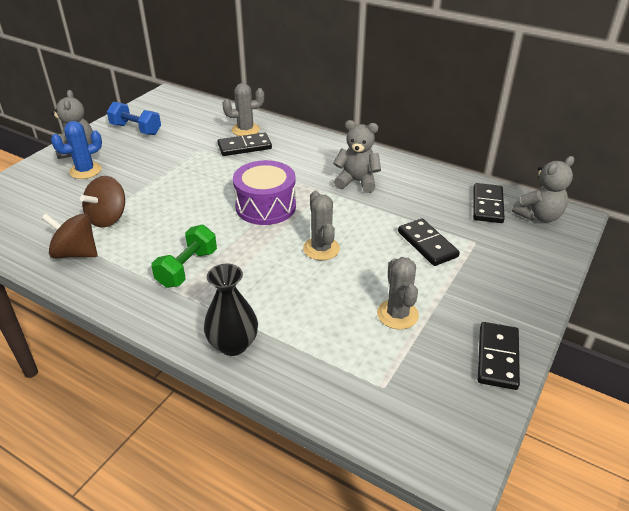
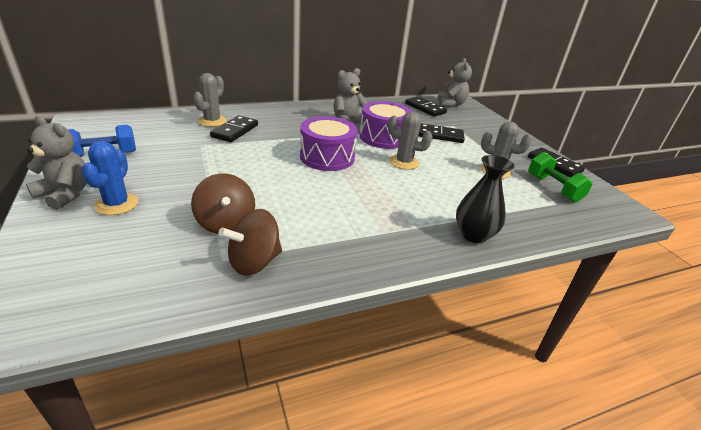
camera: 55 degrees left, 5 degrees down
(187, 268) = (359, 216): green dumbbell -> green dumbbell (553, 188)
(357, 214) = (383, 137): none -> purple drum

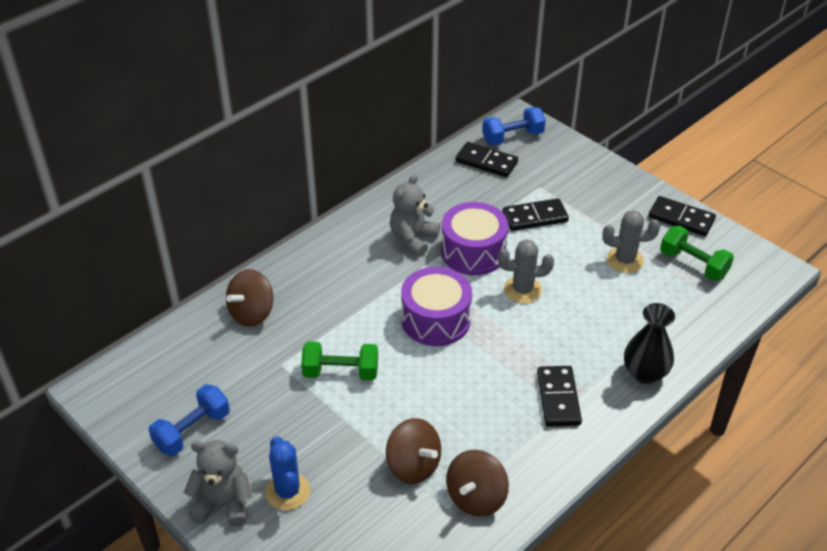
camera: 20 degrees left, 10 degrees up
(212, 121) = (252, 313): grey cactus -> brown spinning top
(234, 160) = (341, 372): none -> green dumbbell
(235, 131) = (296, 320): black domino -> black domino (558, 398)
(450, 104) = (512, 137): grey teddy bear -> blue dumbbell

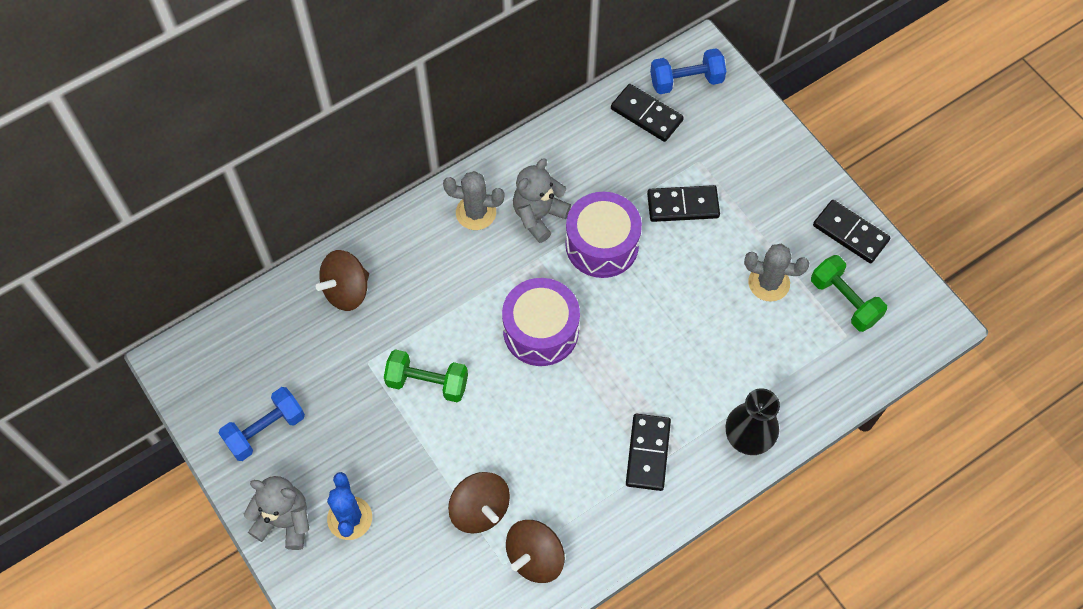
camera: 10 degrees right, 20 degrees up
(522, 290) = (644, 306): grey cactus -> grey cactus (476, 212)

